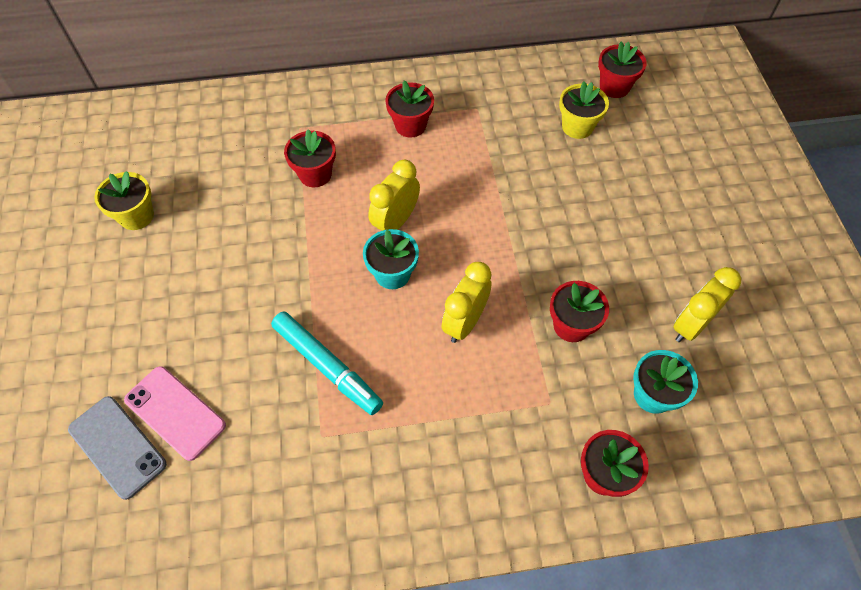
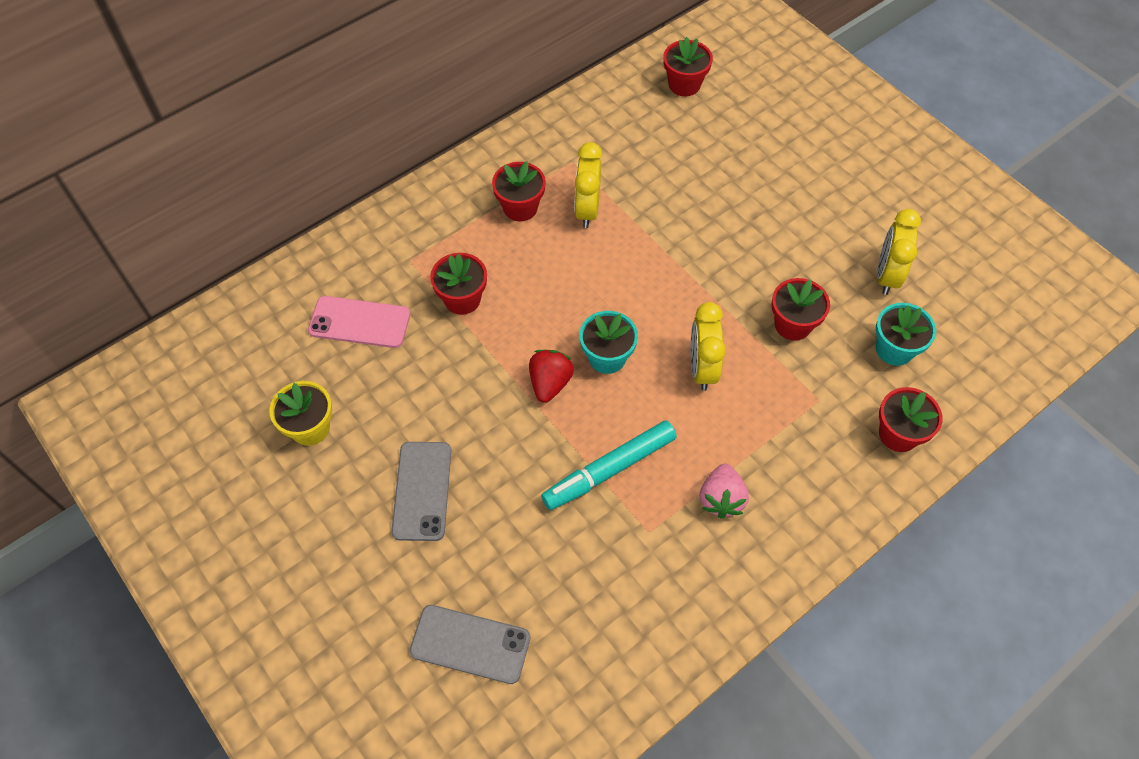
camera: 30 degrees left, 0 degrees up
(175, 305) = (422, 491): none -> grey phone
(175, 412) = (501, 585): pink phone -> pink phone (359, 322)
(327, 366) = (609, 470): turquoise marker -> turquoise marker turned 135 degrees clockwise
(332, 271) = (550, 383): none -> red strawberry
(395, 222) = (574, 308): yellow clock -> yellow clock (587, 210)
(401, 443) = (721, 499): none -> pink strawberry
(577, 127) = (677, 139): yellow flower pot -> none

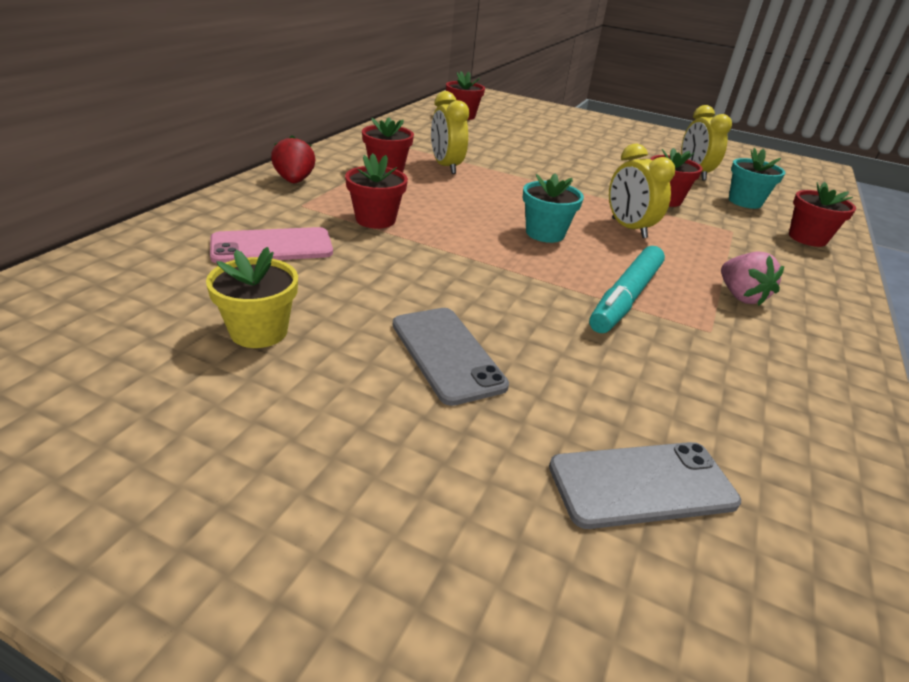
camera: 30 degrees left, 25 degrees down
(550, 383) = (510, 255): red strawberry -> red strawberry (294, 181)

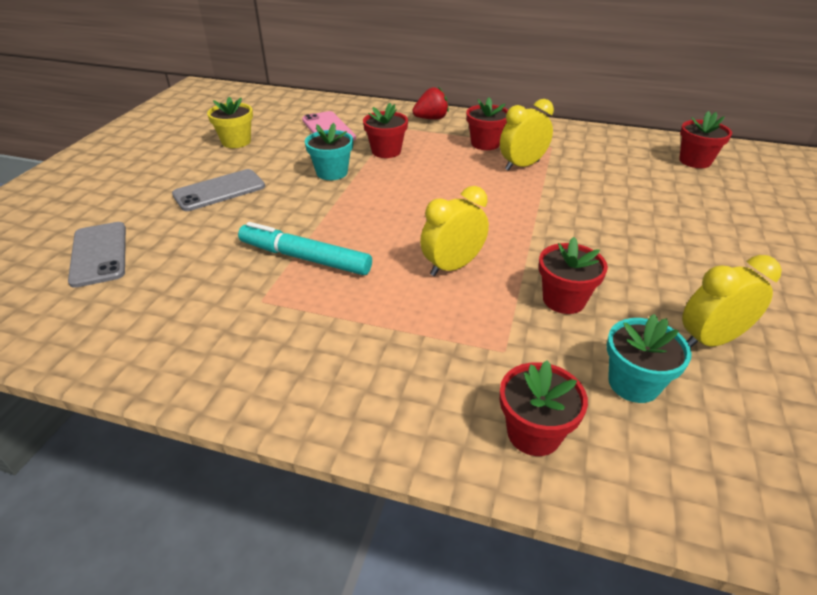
camera: 85 degrees right, 5 degrees up
(545, 233) = (407, 219): turquoise flower pot -> turquoise flower pot (332, 172)
(740, 296) = (329, 329): pink strawberry -> none

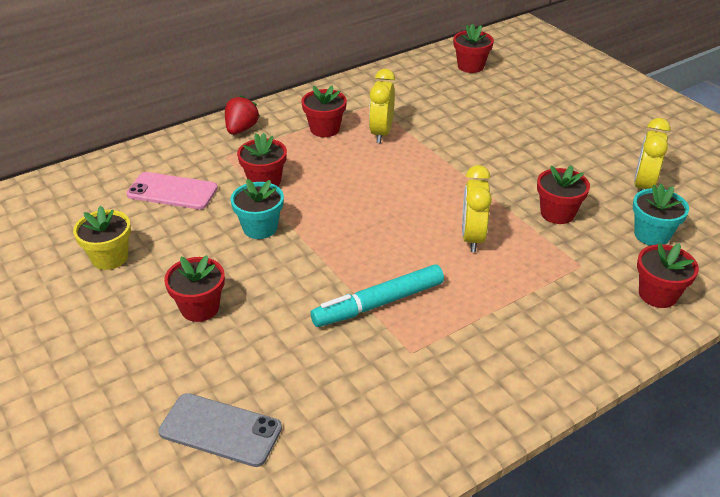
camera: 50 degrees left, 0 degrees up
(219, 190) = (200, 308): grey phone -> red flower pot

